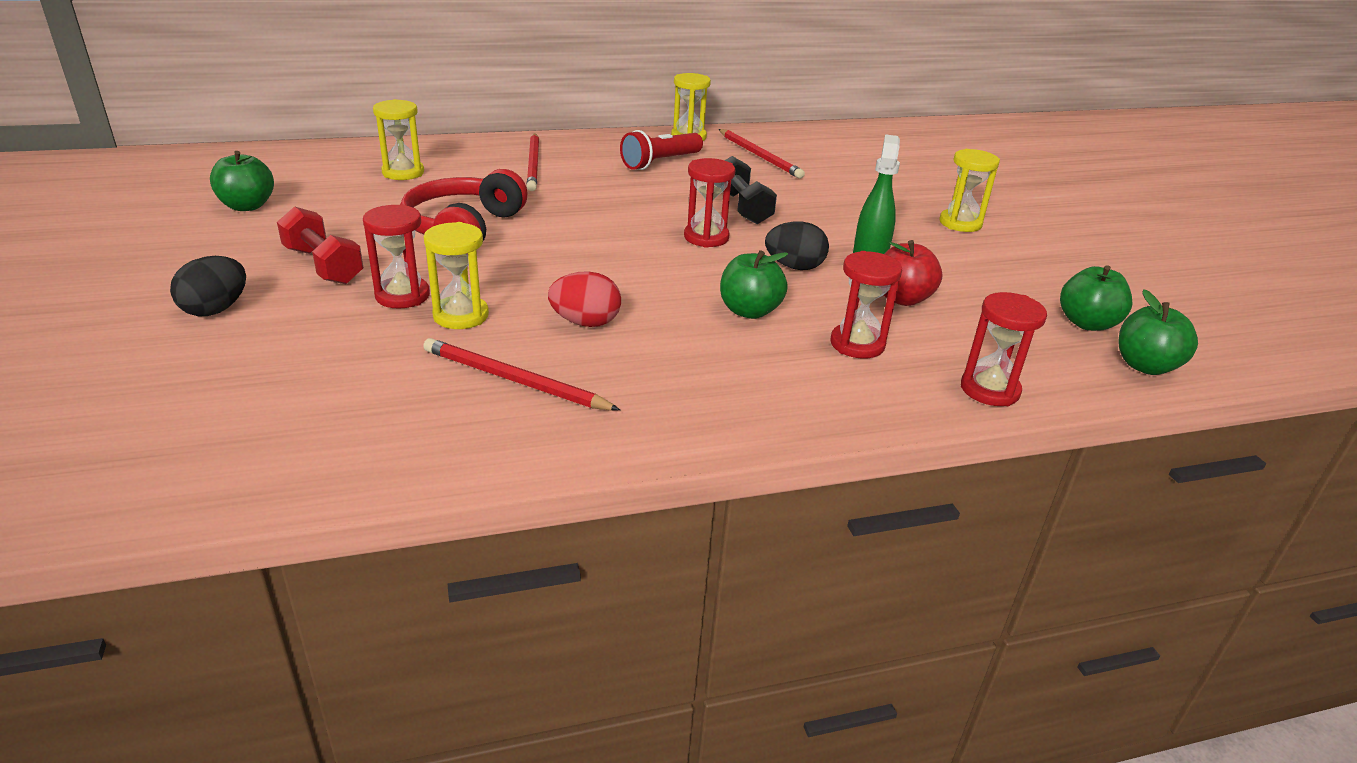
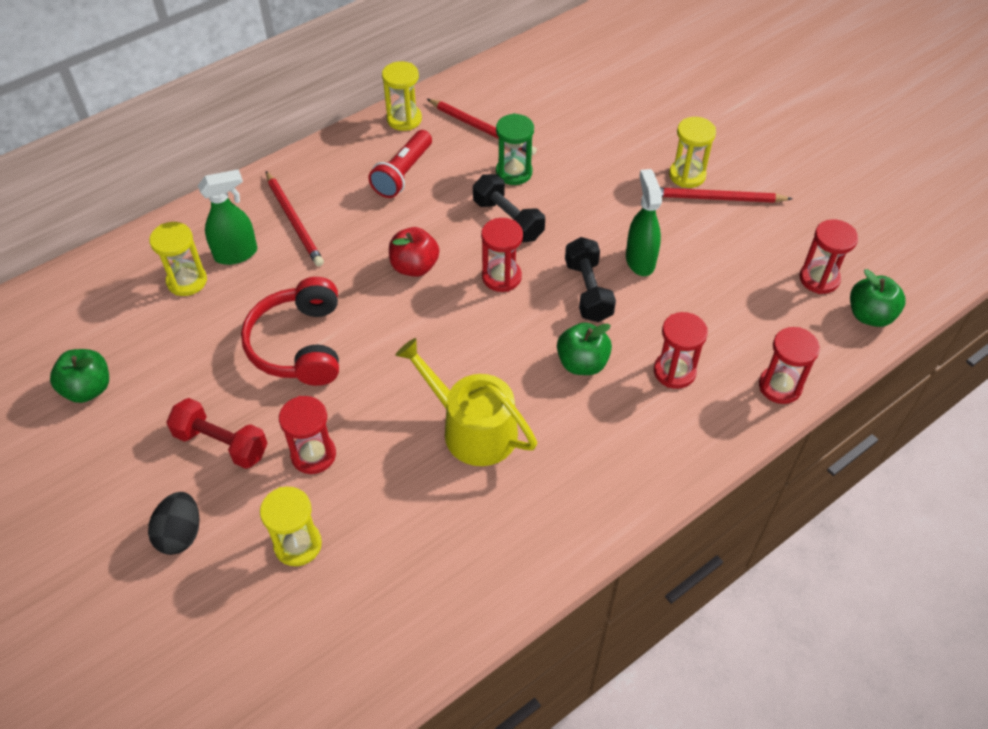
camera: 20 degrees left, 20 degrees up
(461, 316) = (375, 460): yellow hourglass -> yellow hourglass (298, 545)
(463, 169) = (236, 254): none -> green spray bottle
(514, 380) = (461, 515): red pencil -> red pencil (716, 198)
(585, 322) = (472, 428): red egg -> yellow watering can
(771, 184) = (514, 172): none -> green hourglass
(794, 267) = (588, 291): black egg -> black dumbbell
(902, 299) = (683, 301): red apple -> red apple (414, 266)
(1087, 323) = (819, 279): green apple -> red hourglass

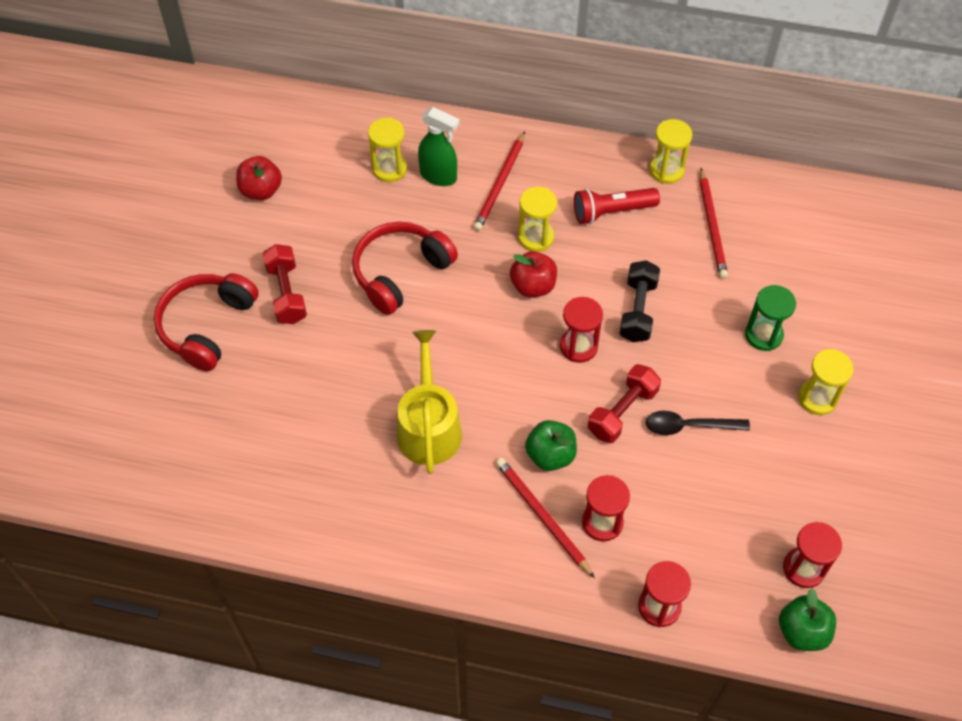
camera: 50 degrees right, 5 degrees up
(88, 389) = (261, 190): green apple -> red apple
(180, 534) = (206, 326): black egg -> red headphones
(298, 545) = (253, 394): yellow hourglass -> yellow hourglass (536, 237)
(313, 455) = (324, 350): red hourglass -> none
(514, 172) = (689, 279): green hourglass -> green hourglass (763, 335)
(588, 291) = (622, 412): black dumbbell -> red dumbbell
(640, 260) = (688, 426): green spray bottle -> black spoon
(716, 198) = (814, 436): red pencil -> red pencil (542, 516)

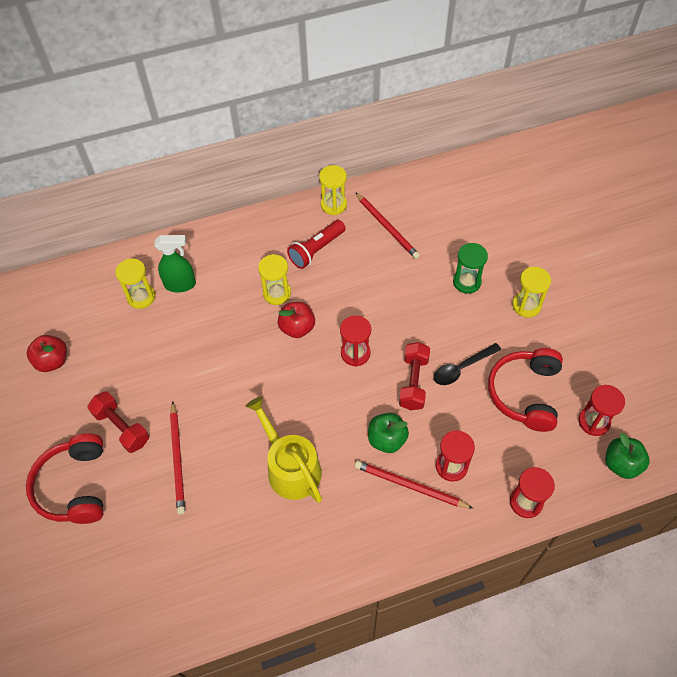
camera: 30 degrees left, 0 degrees up
(400, 272) = (197, 367): red headphones -> red headphones (525, 393)
(500, 184) = (228, 269): red pencil -> red pencil (178, 459)
(637, 310) = (377, 308): black dumbbell -> none

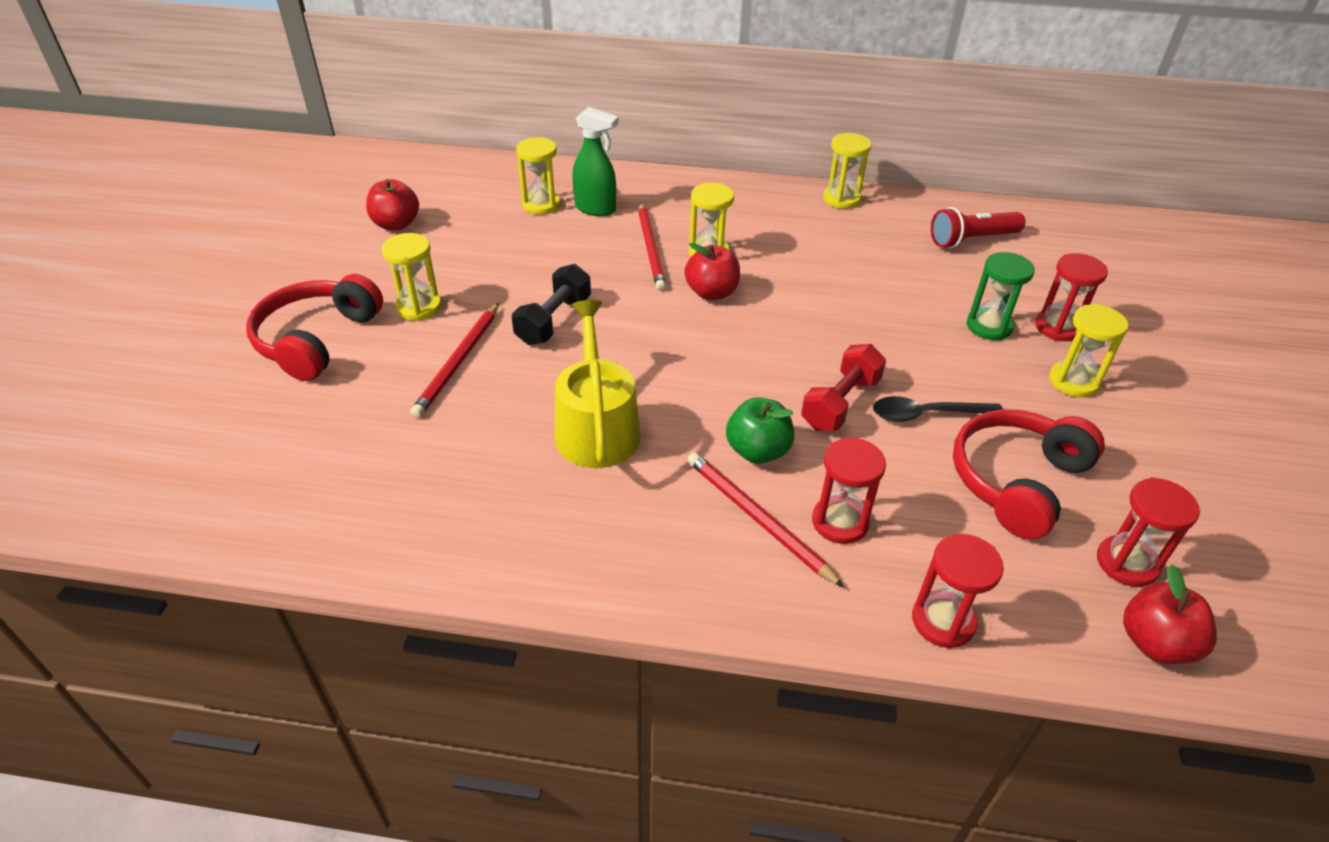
camera: 25 degrees right, 15 degrees down
(122, 427) = (419, 307): red dumbbell -> yellow hourglass
(215, 397) = (554, 320): none -> black dumbbell
(316, 250) = (790, 231): red flashlight -> red flashlight (972, 240)
(355, 353) = (774, 344): red hourglass -> red hourglass (1057, 327)
(387, 227) = (902, 239): red pencil -> red pencil (651, 249)
(621, 464) = (1155, 643): green apple -> red apple

